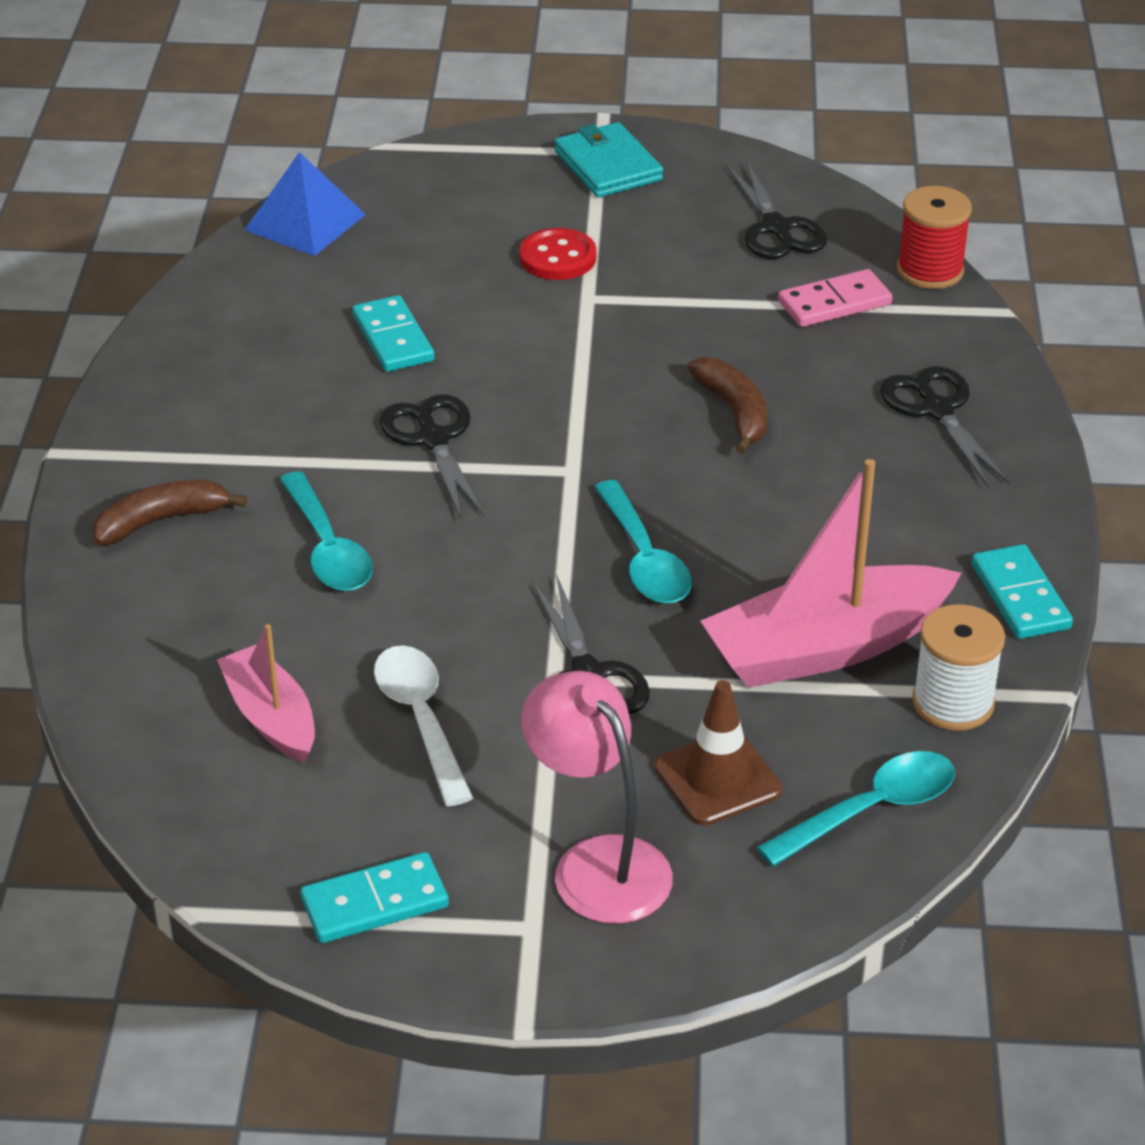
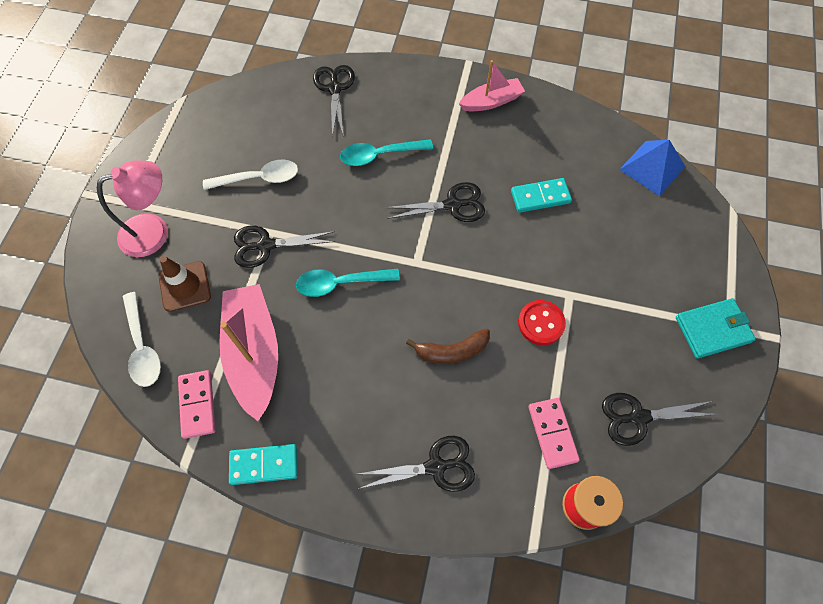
camera: 100 degrees right, 25 degrees up
(146, 642) = (334, 89): none -> black scissors
(162, 520) = (412, 97): brown banana -> none
(271, 717) = (277, 127): pink boat -> pink boat (491, 101)
(374, 902) = (164, 152): turquoise domino -> none
(557, 257) = (611, 285): red button -> red button (541, 323)
(870, 810) = (142, 347): turquoise spoon -> white spoon
(953, 702) = (197, 404): white spool -> pink domino

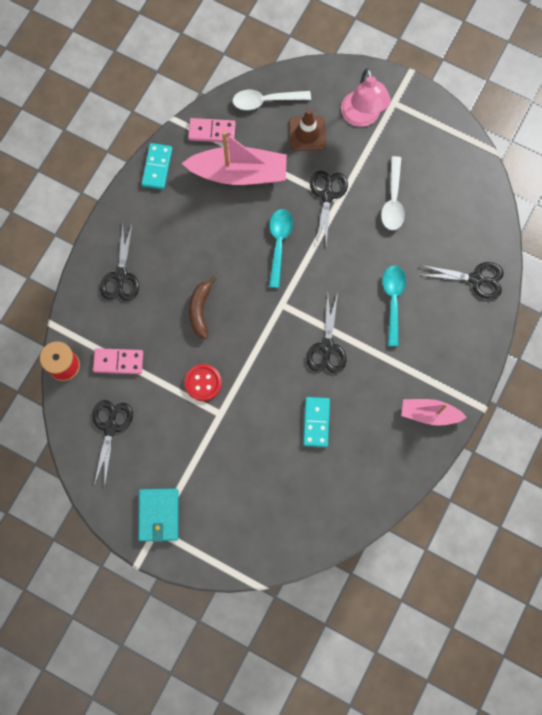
camera: 105 degrees right, 10 degrees up
(491, 101) = (429, 414): pink boat -> pink boat turned 105 degrees clockwise
(652, 168) = (321, 532): blue pyramid -> none

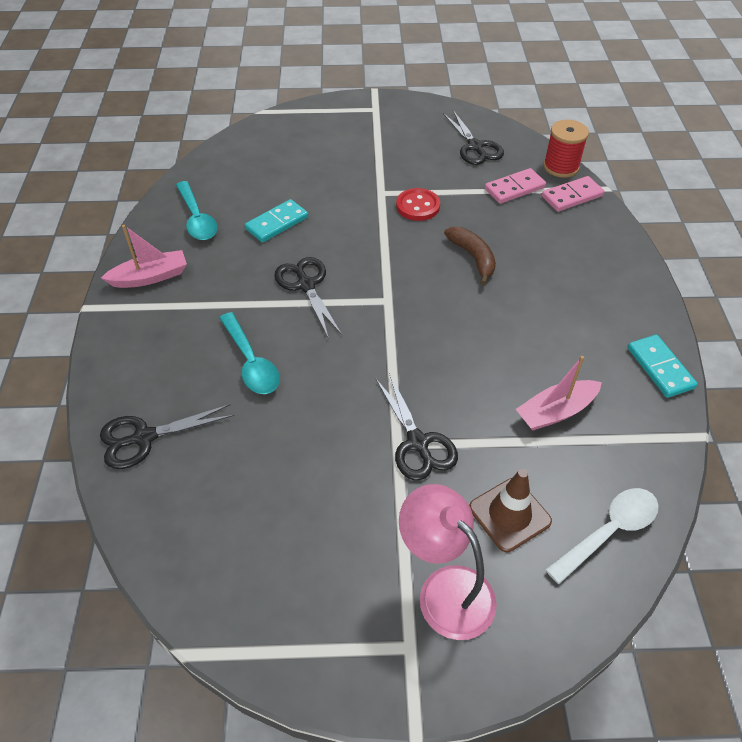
camera: 150 degrees right, 25 degrees down
(121, 276) = (584, 249): black scissors -> none
(159, 515) = (381, 117): turquoise wallet -> none
(212, 131) = (639, 446): pink domino -> pink domino (572, 196)
(239, 173) = (555, 412): pink boat -> pink boat, size x0.59
(279, 244) = (438, 357): turquoise spoon -> turquoise spoon (197, 218)
(316, 422) = (277, 223): turquoise domino -> turquoise domino turned 75 degrees clockwise
(393, 200) = (319, 483): white spoon -> none

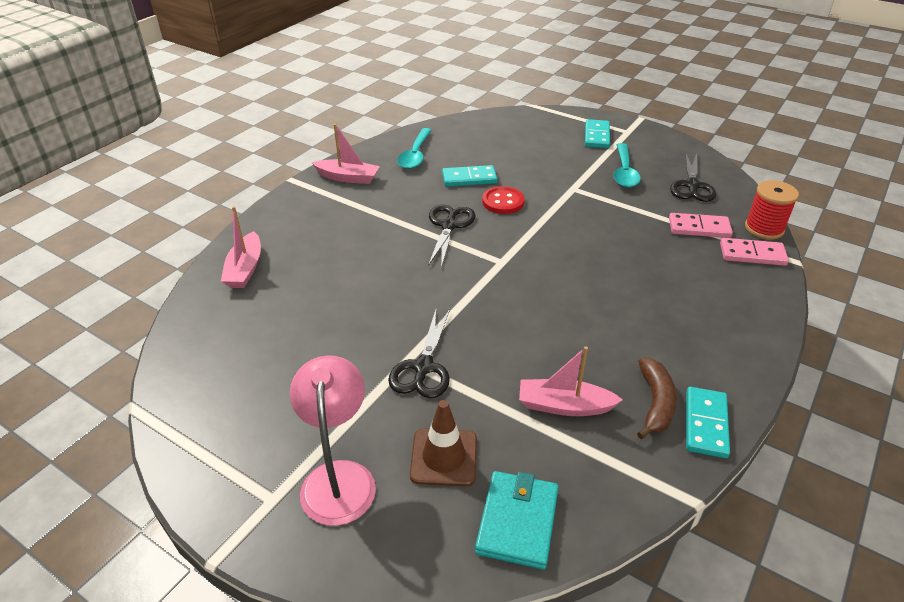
camera: 35 degrees right, 10 degrees down
(144, 438) = (245, 269): black scissors -> pink boat
(251, 362) = (359, 257): turquoise spoon -> turquoise spoon (624, 172)
(353, 125) = (597, 136): none -> turquoise domino
(418, 206) = (595, 208): red button -> red button (503, 202)
(473, 257) = (606, 262): brown banana -> brown banana (655, 403)
(608, 531) = (517, 521): white spoon -> turquoise wallet

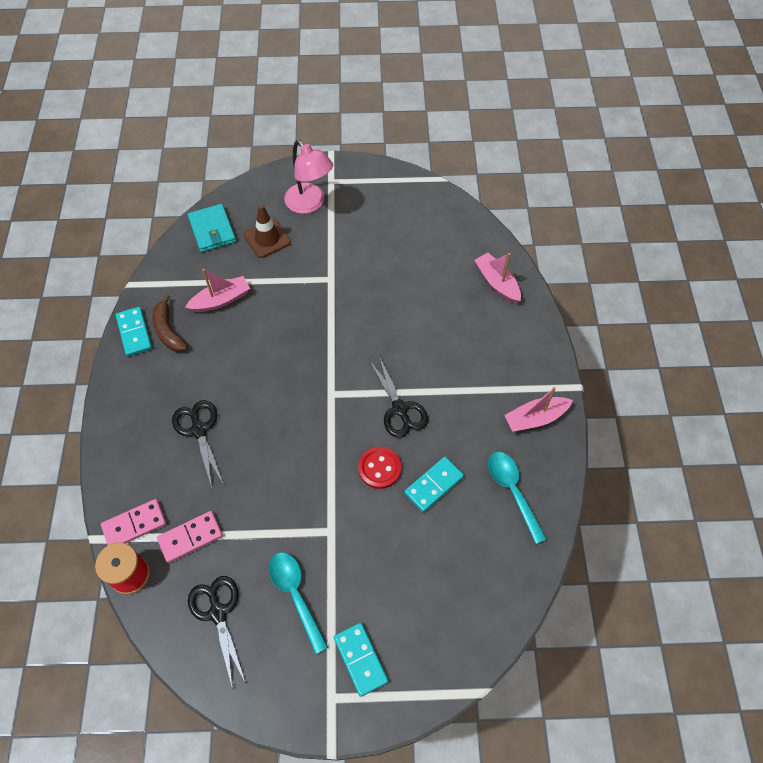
camera: 145 degrees right, 20 degrees up
(423, 367) = (317, 279): black scissors -> black scissors (199, 430)

